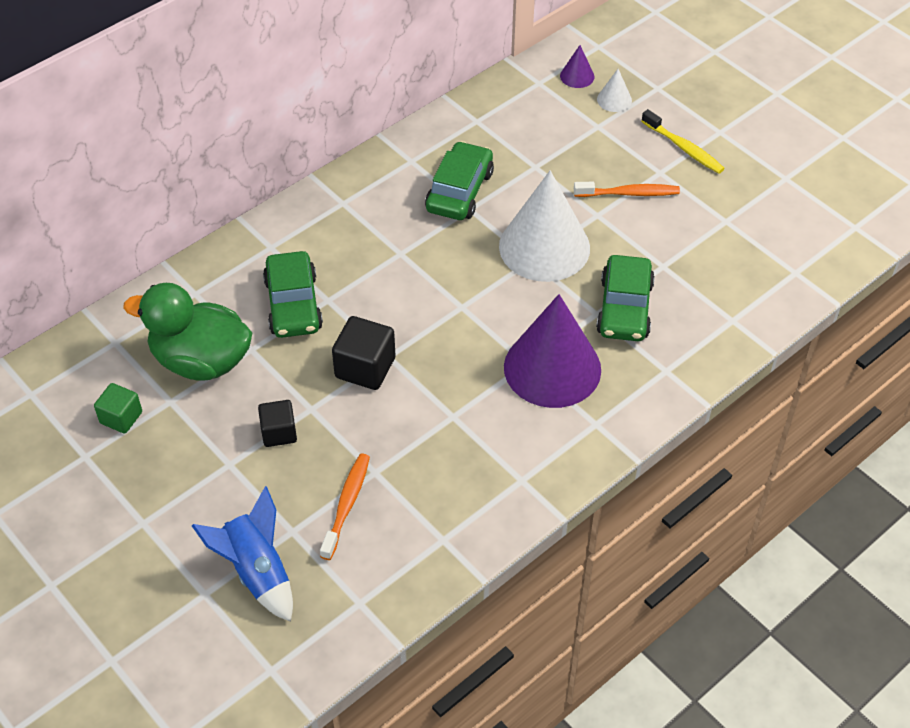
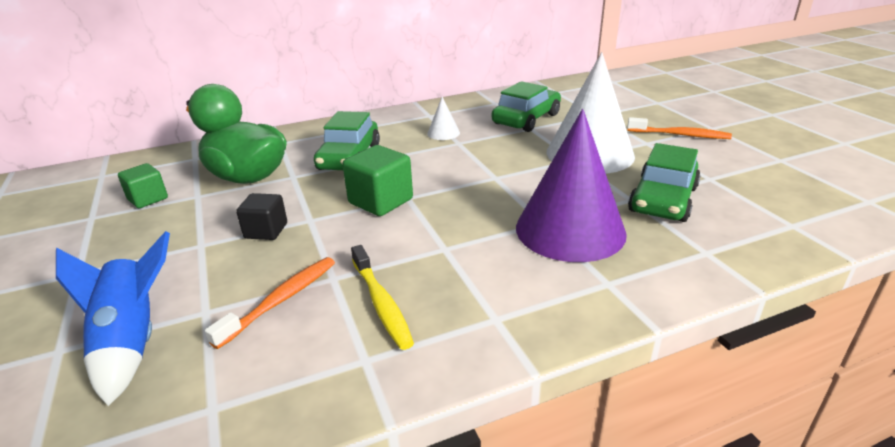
camera: 20 degrees right, 20 degrees down
(365, 368) = (380, 201): black cube -> green cube
(577, 76) = (645, 81): purple cone -> none
(614, 100) = (674, 92): white cone -> white cone (443, 133)
(684, 148) = (736, 118): yellow toothbrush -> yellow toothbrush (381, 303)

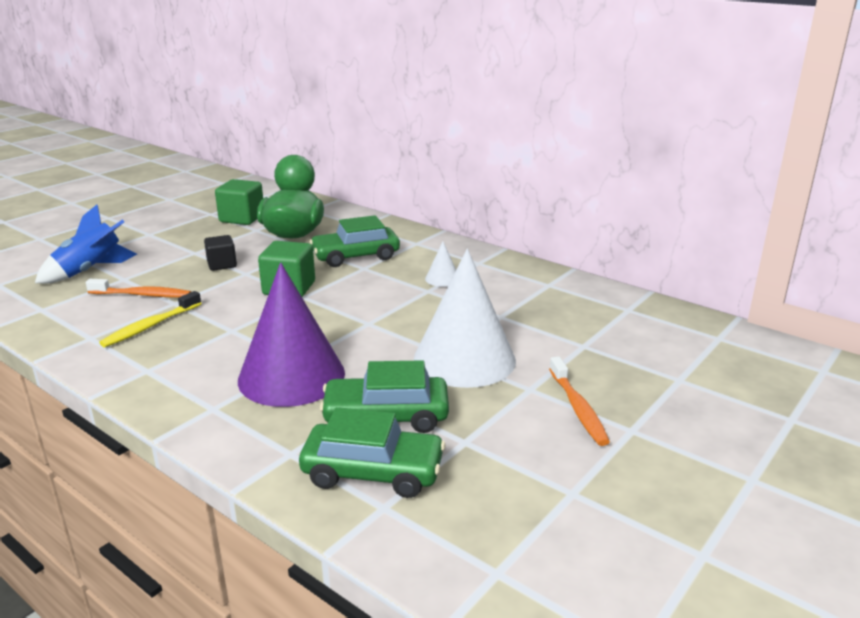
camera: 60 degrees right, 5 degrees down
(148, 199) = (242, 218): green cube -> green cube, size x1.53
(526, 119) = (522, 309): green car -> green car (373, 472)

